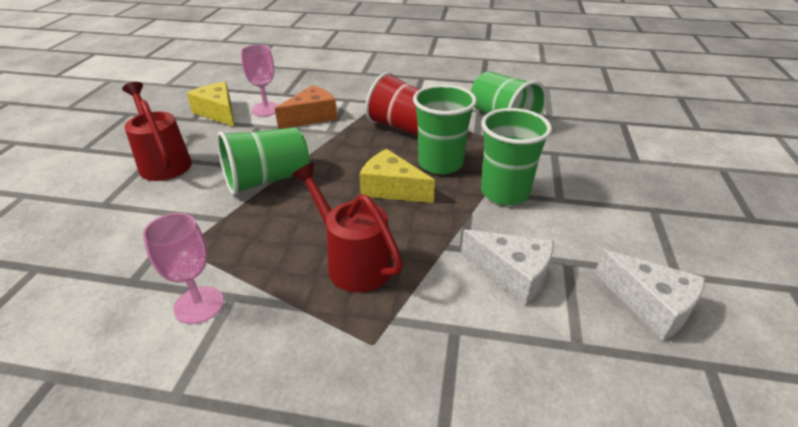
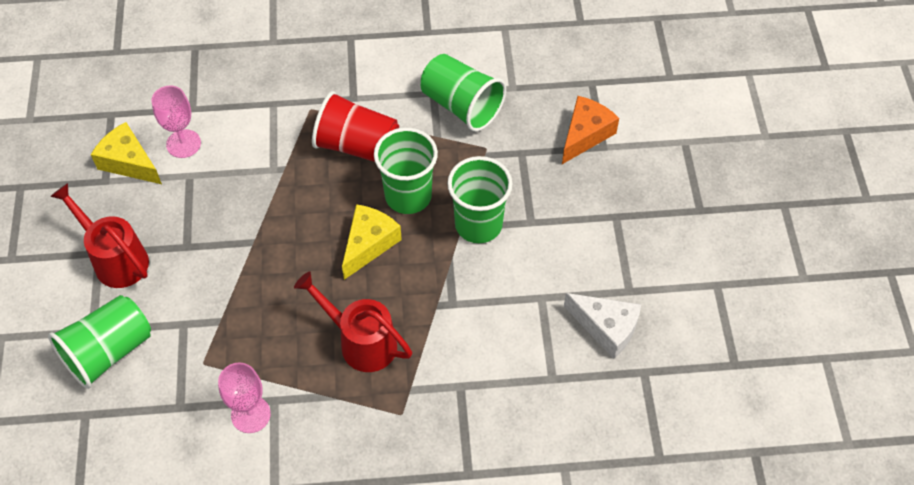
camera: 15 degrees left, 20 degrees up
(267, 180) = (240, 260): green cup -> green cup (108, 352)
(311, 117) = (243, 146): orange cheese -> orange cheese (585, 134)
(391, 189) = (369, 244): yellow cheese -> yellow cheese turned 105 degrees clockwise
(512, 274) = (497, 322): white cheese -> none

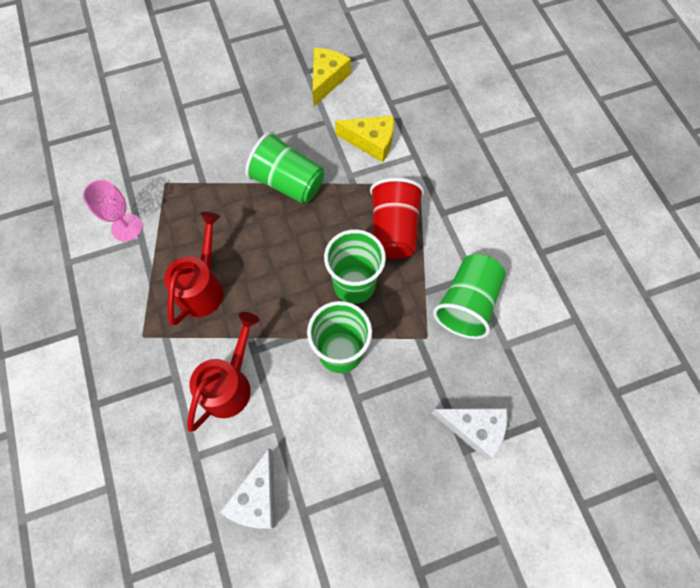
camera: 75 degrees right, 10 degrees up
(108, 352) = (164, 122): green cup -> green cup (288, 183)
(115, 258) = (241, 100): red watering can -> red watering can (230, 384)
(183, 144) = (355, 108): pink goblet -> none
(369, 244) = (297, 267): yellow cheese -> yellow cheese (371, 142)
(585, 134) = (474, 428): orange cheese -> white cheese

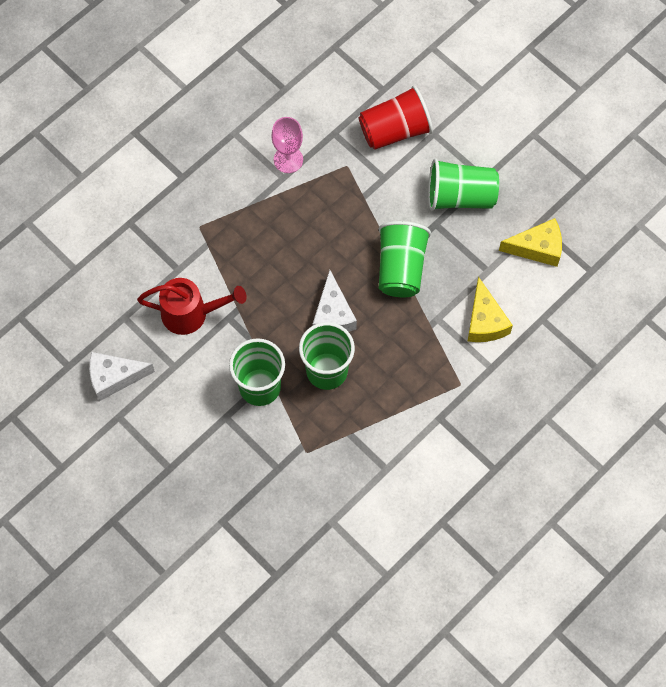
camera: 65 degrees right, 0 degrees up
(203, 286) = (264, 249): red watering can -> none
(393, 230) = (398, 381): red cup -> red cup (395, 130)
(467, 304) = (355, 474): green cup -> green cup (460, 196)
(474, 428) = (243, 521): white cheese -> white cheese (333, 314)

